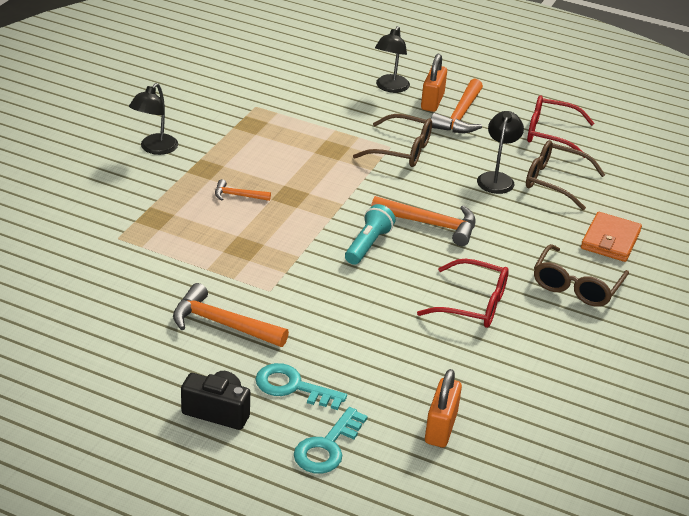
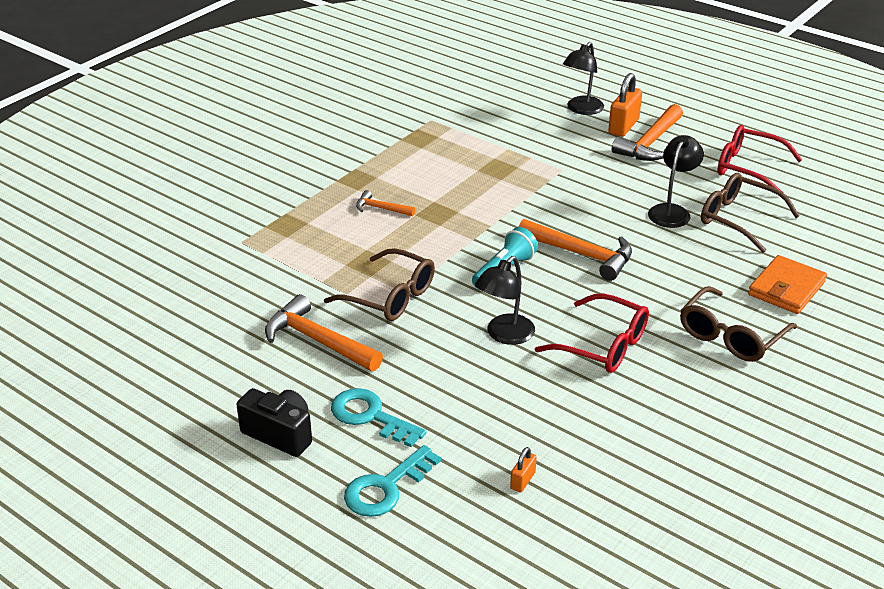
camera: 15 degrees right, 0 degrees up
(155, 149) = (311, 155): black lamp -> black lamp (504, 335)
(401, 150) = (573, 174): brown glasses -> brown glasses (390, 297)
(441, 428) = (522, 481): orange padlock -> orange padlock, size x0.51

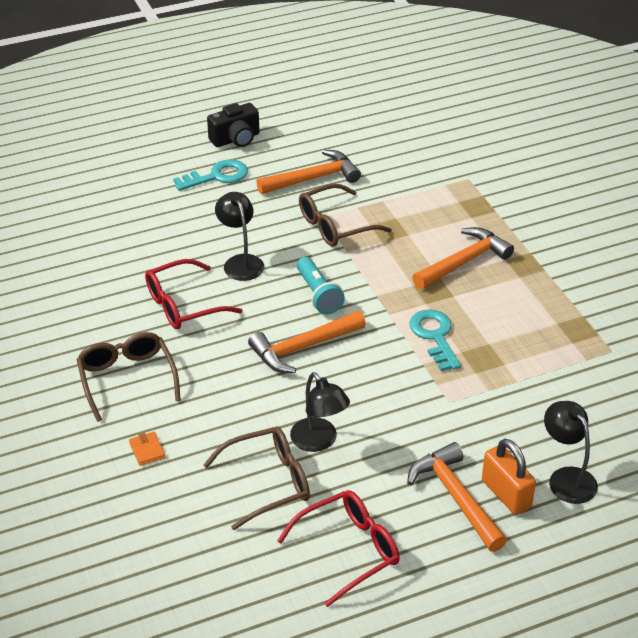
camera: 120 degrees right, 5 degrees up
(381, 209) = (463, 262): orange hammer -> orange hammer, size x1.86
(386, 487) = (152, 163): turquoise key -> turquoise key (435, 336)
(522, 481) = (102, 214): orange padlock -> none
(786, 288) = (147, 450): orange wallet -> orange wallet, size x0.49

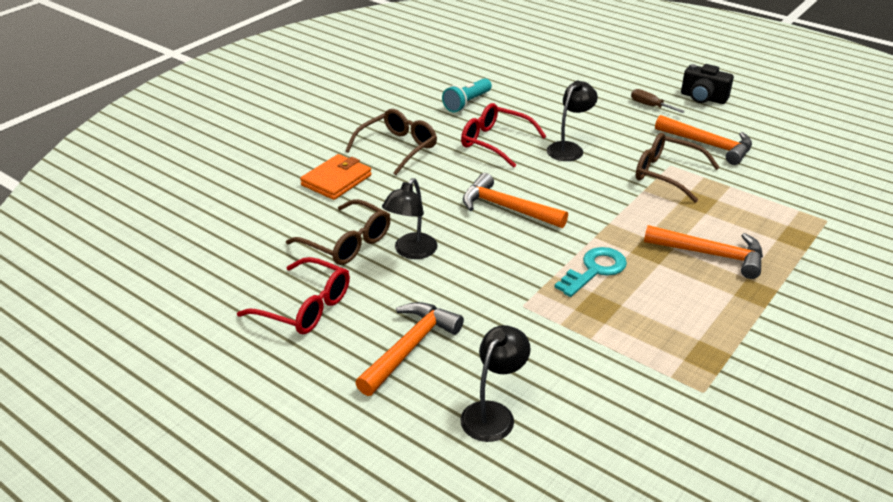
camera: 60 degrees right, 5 degrees down
(147, 450) = (336, 180): orange wallet -> orange wallet, size x2.03
(217, 176) = (650, 106): turquoise key -> brown screwdriver
(318, 294) = (575, 194): turquoise flashlight -> turquoise flashlight (467, 103)
(506, 494) = (438, 378): orange padlock -> none

